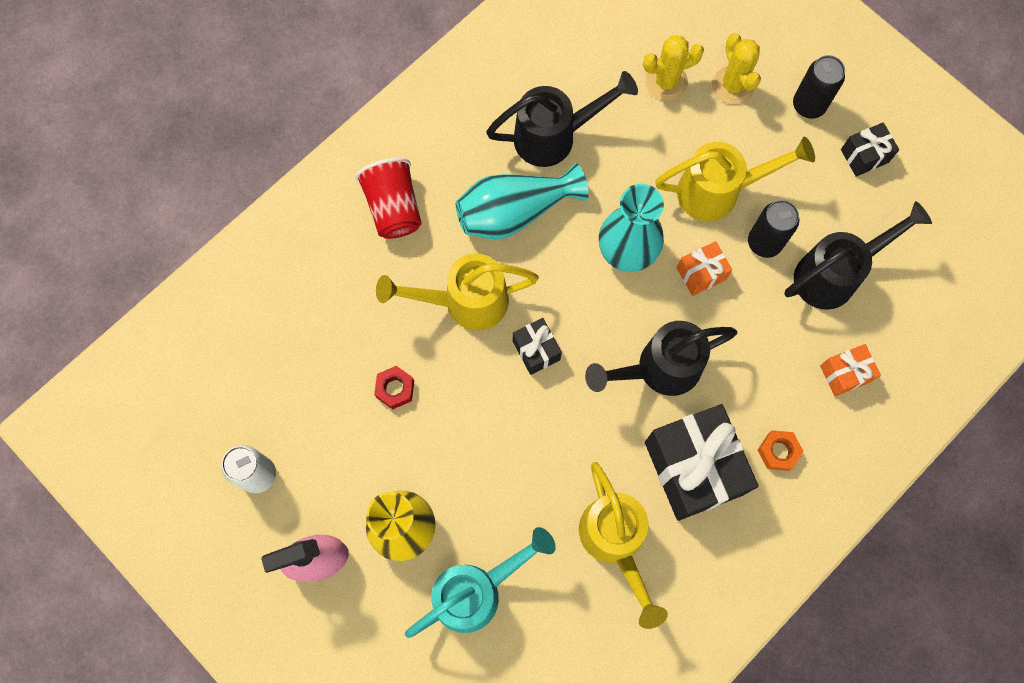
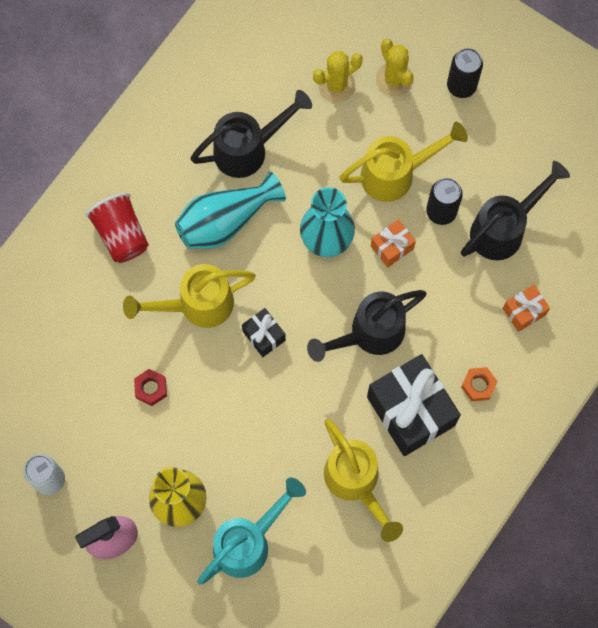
camera: 10 degrees left, 0 degrees up
(864, 156) = (515, 122): black gift -> none

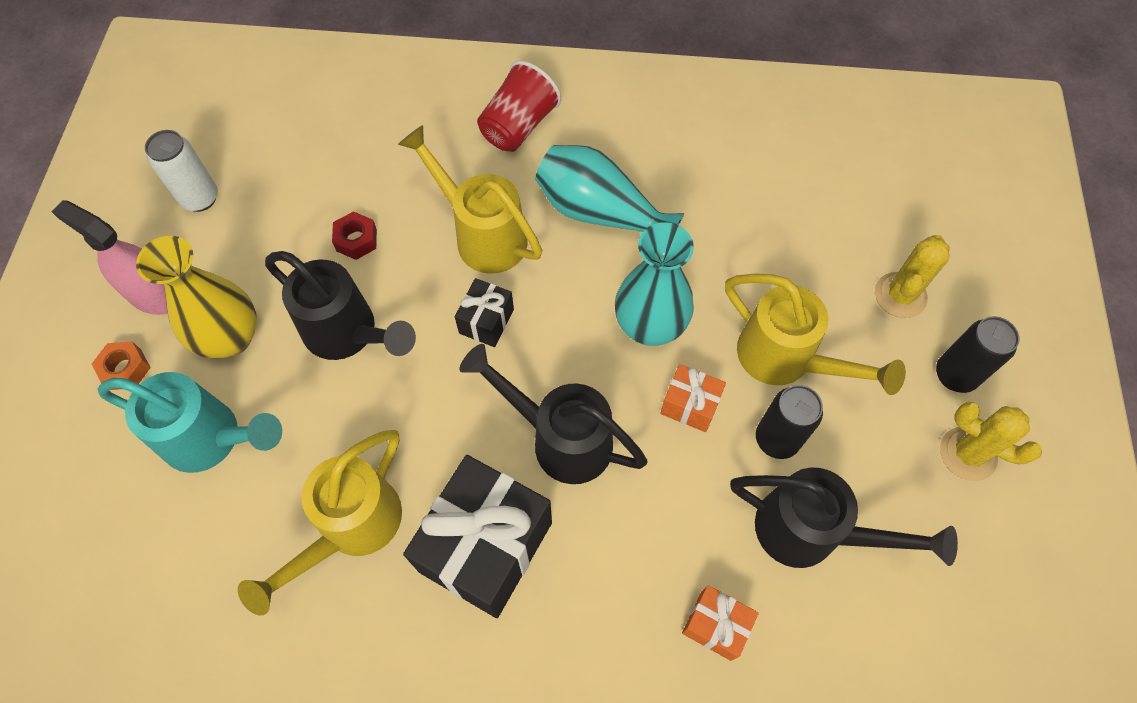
camera: 60 degrees right, 10 degrees down
(249, 149) = (700, 192): black watering can -> black watering can (349, 334)
(336, 85) = (842, 239): yellow cactus -> yellow cactus (968, 454)
(478, 385) = (572, 619): orange nut -> orange nut (125, 369)

